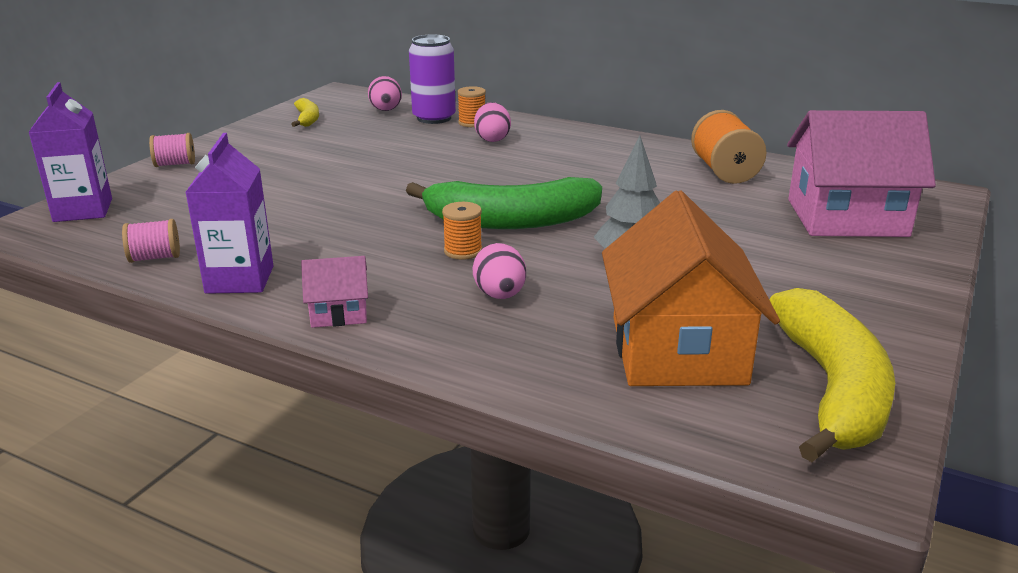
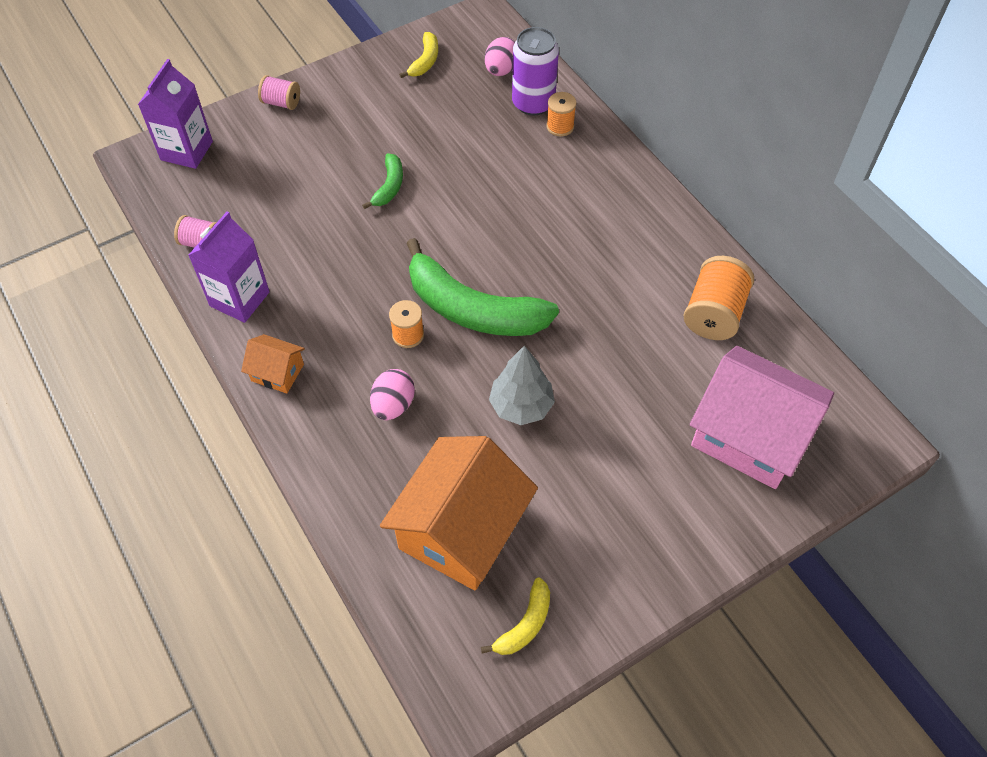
camera: 30 degrees right, 30 degrees up
(339, 313) = (277, 372): pink house -> orange house
(343, 181) = (389, 186): none -> green banana
(492, 139) = (556, 165): pink egg -> none
(832, 389) = (525, 624): yellow banana -> yellow banana, size x0.46

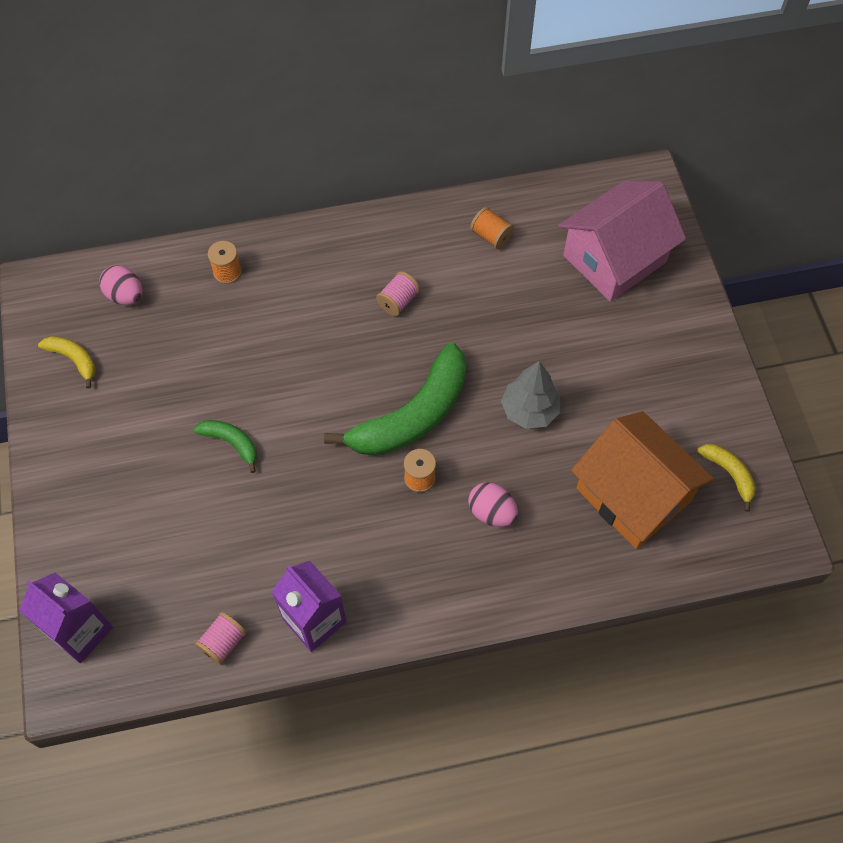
camera: 70 degrees left, 5 degrees up
(277, 372) = (418, 605): orange house -> none
(281, 103) = (58, 515): pink spool -> pink spool (398, 301)
(533, 103) = (185, 283): purple can -> none
(714, 313) = (491, 236): orange spool -> orange spool, size x0.59

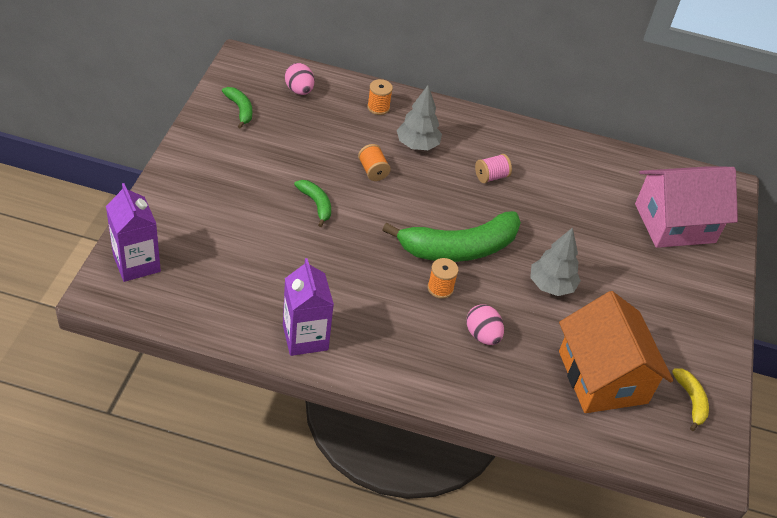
camera: 20 degrees right, 15 degrees down
(74, 359) = (240, 109): yellow banana -> green banana
(223, 643) = (230, 319): pink spool -> none
(298, 301) = (417, 145): none -> grey tree
(491, 236) = (585, 169): orange spool -> orange spool (373, 171)

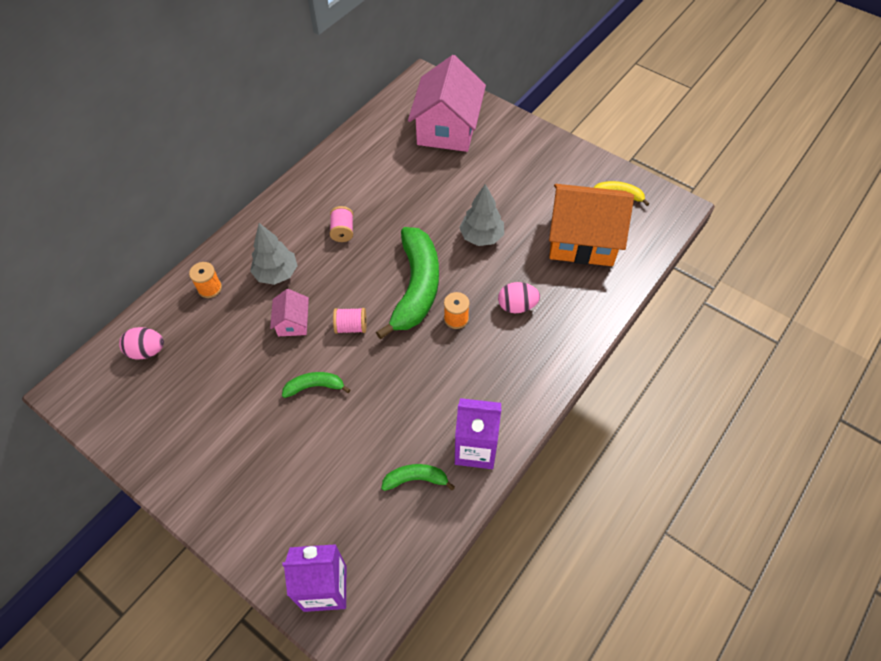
camera: 60 degrees left, 10 degrees up
(240, 109) = (145, 418): green banana -> green banana (416, 479)
(373, 171) = (293, 322): orange spool -> pink house
(389, 212) = (351, 327): none -> pink spool

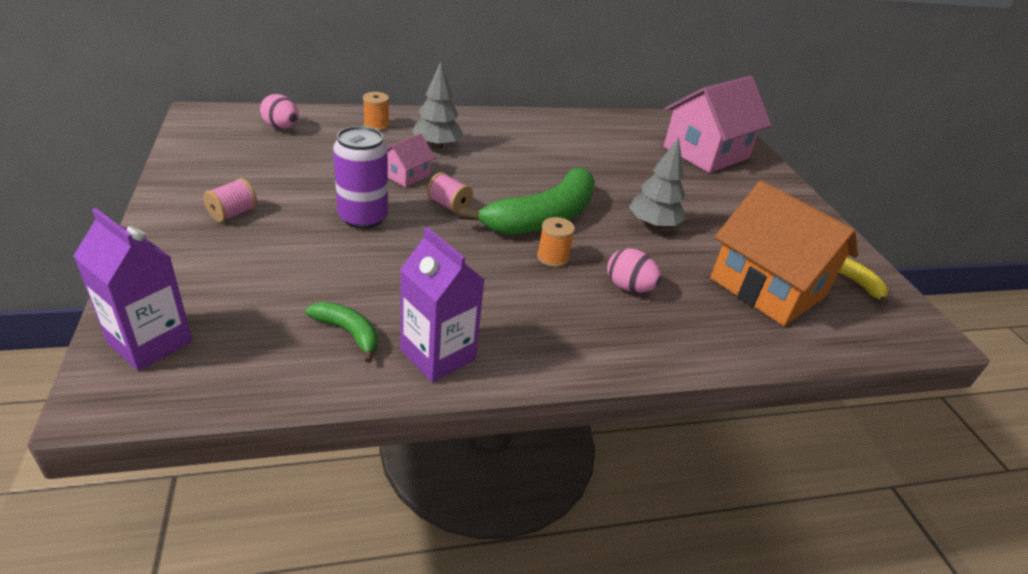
camera: 35 degrees right, 20 degrees down
(315, 386) = (363, 218): green banana -> purple can
(343, 231) = (526, 154): pink spool -> pink spool (233, 213)

